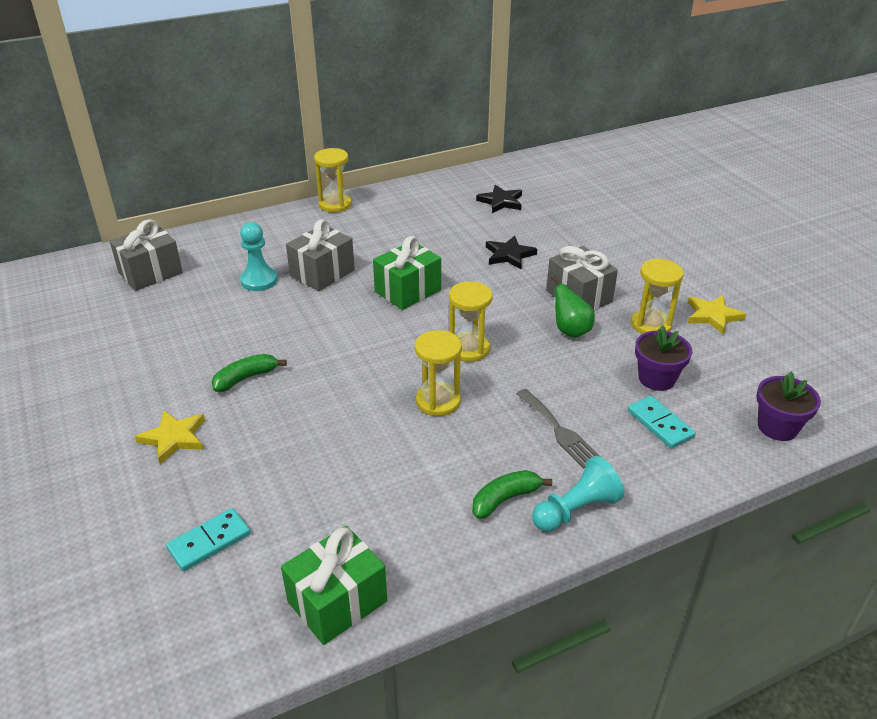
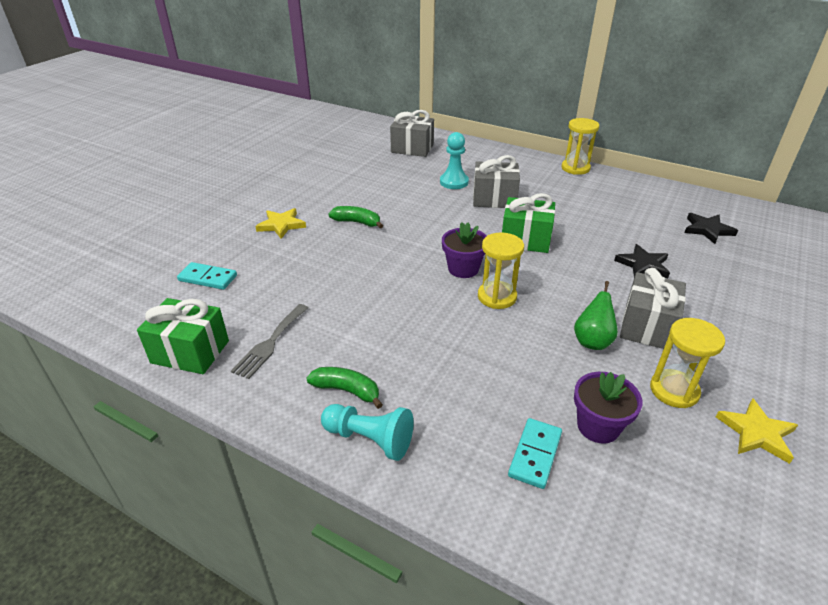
camera: 55 degrees right, 0 degrees up
(438, 401) = (420, 308): yellow hourglass -> none
(559, 431) = (455, 388): grey fork -> grey fork (270, 343)
(777, 427) = (640, 563): purple flower pot -> purple flower pot (463, 269)

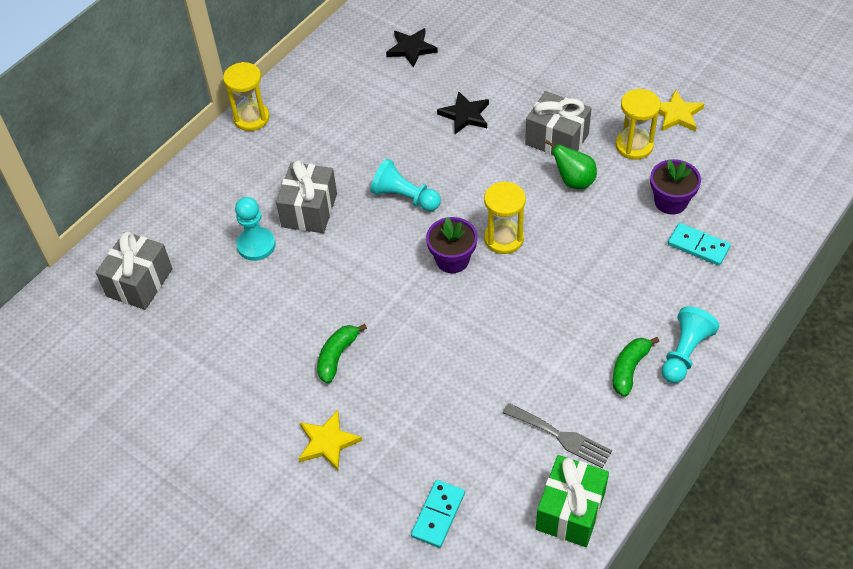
camera: 80 degrees left, 15 degrees up
(525, 239) = (404, 197): green gift -> turquoise pawn

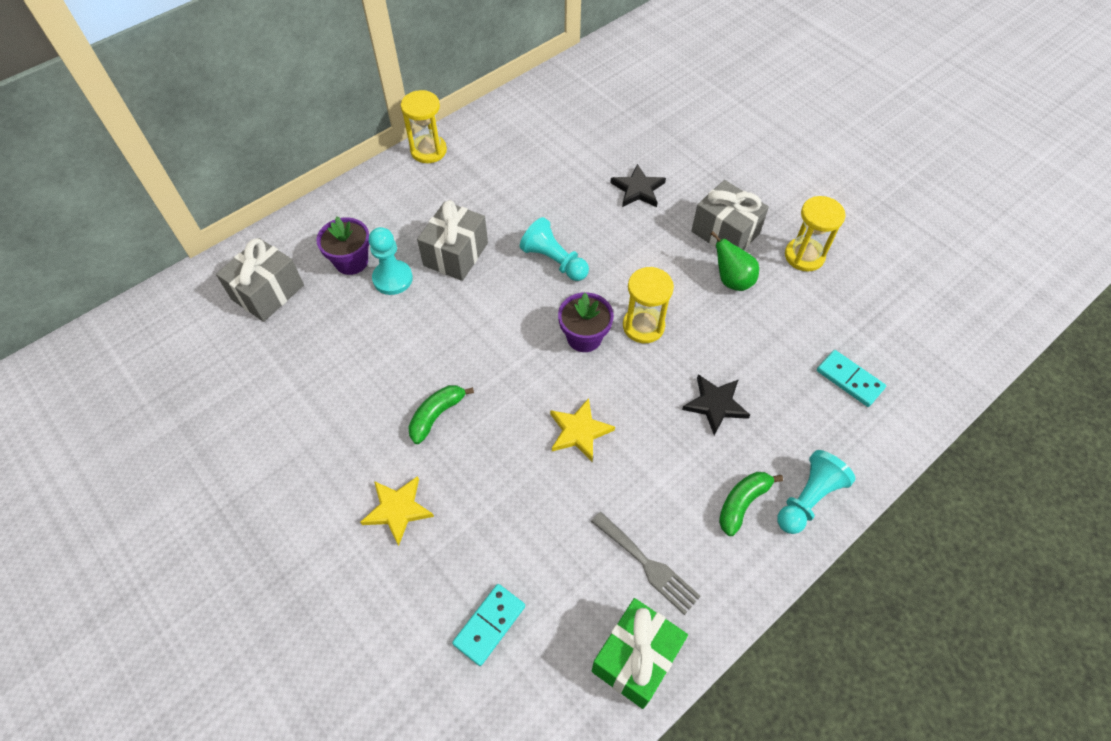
camera: 10 degrees right, 5 degrees up
(411, 49) = (603, 113): black star -> black star (715, 404)
(670, 202) = (830, 324): purple flower pot -> purple flower pot (351, 261)
(676, 114) = (856, 232): yellow star -> yellow star (579, 431)

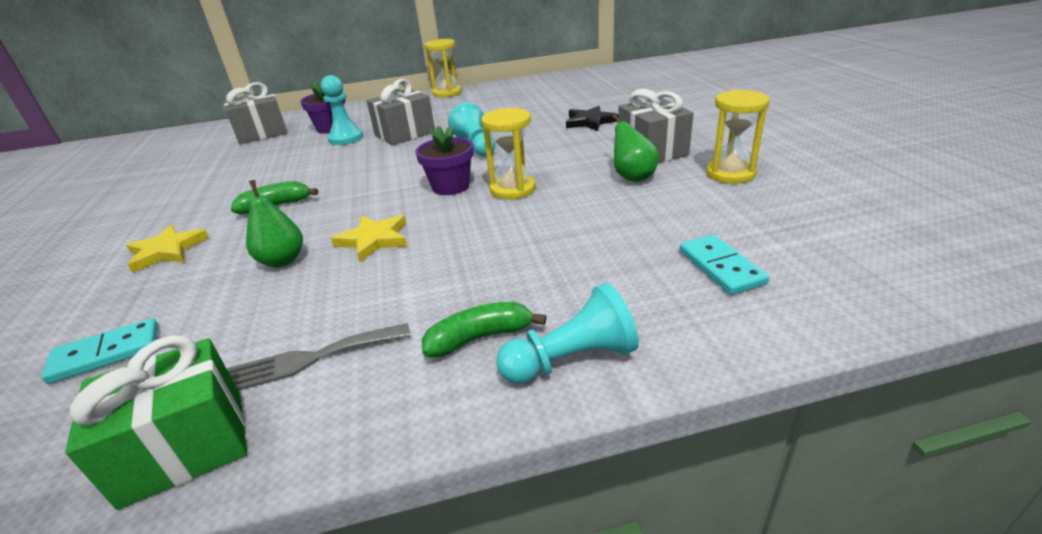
camera: 30 degrees right, 25 degrees down
(524, 483) = (282, 261): none -> green pear
(648, 565) = (311, 359): grey fork -> grey fork turned 90 degrees clockwise
(715, 404) = (531, 251): black star -> none

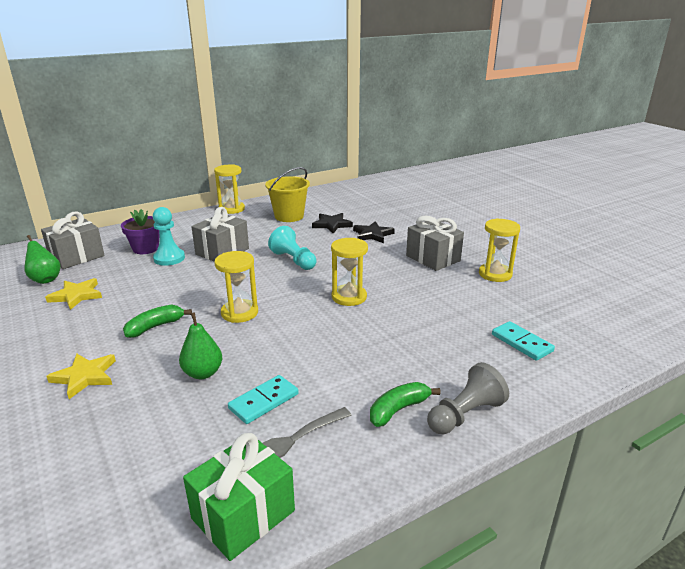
camera: 20 degrees left, 5 degrees down
(106, 354) = (112, 465): turquoise domino -> turquoise domino (264, 401)
(373, 198) = (239, 313): none -> yellow hourglass
(374, 239) = (267, 348): yellow star -> yellow star (76, 295)
(450, 186) = (298, 298): purple flower pot -> none
(504, 101) = (289, 216): none -> yellow bucket
(547, 110) = (332, 225): none -> black star
(571, 359) = (465, 414): turquoise pawn -> grey pawn
(632, 177) = (431, 281): green pear -> green pear (45, 279)

